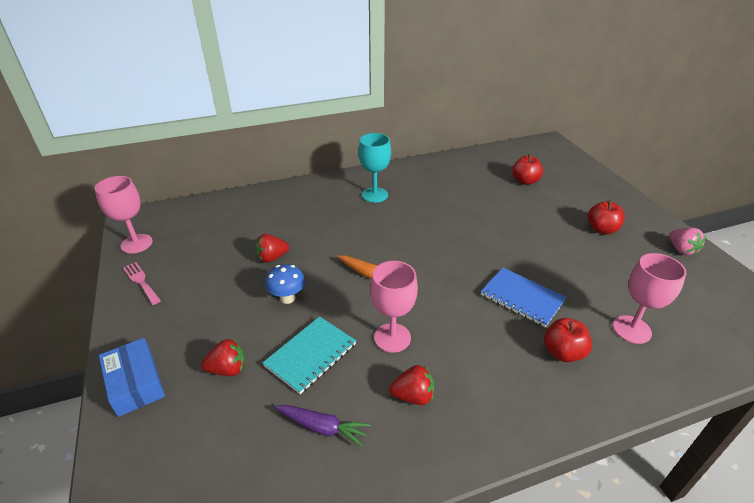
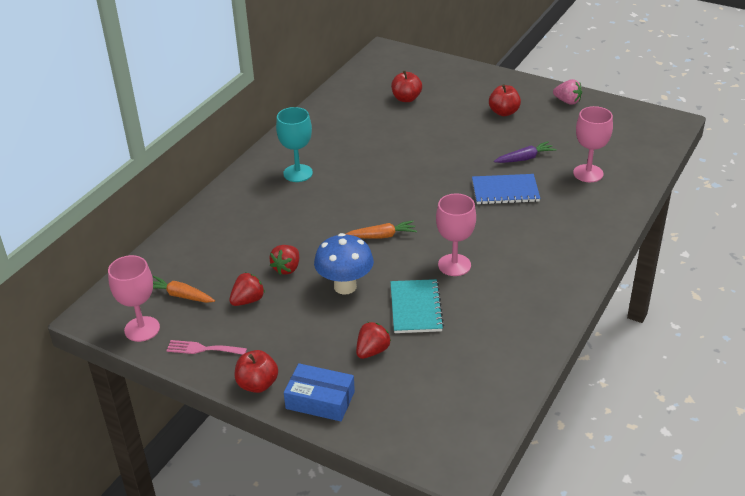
camera: 40 degrees left, 0 degrees up
(188, 235) = (180, 295): none -> orange carrot
(287, 298) = (345, 286): blue mushroom -> blue mushroom, size x1.52
(323, 427) = (479, 337): purple carrot -> purple carrot (525, 158)
(413, 396) = (509, 288): red strawberry -> red strawberry (248, 300)
(563, 352) = (564, 210): red apple -> red apple (257, 384)

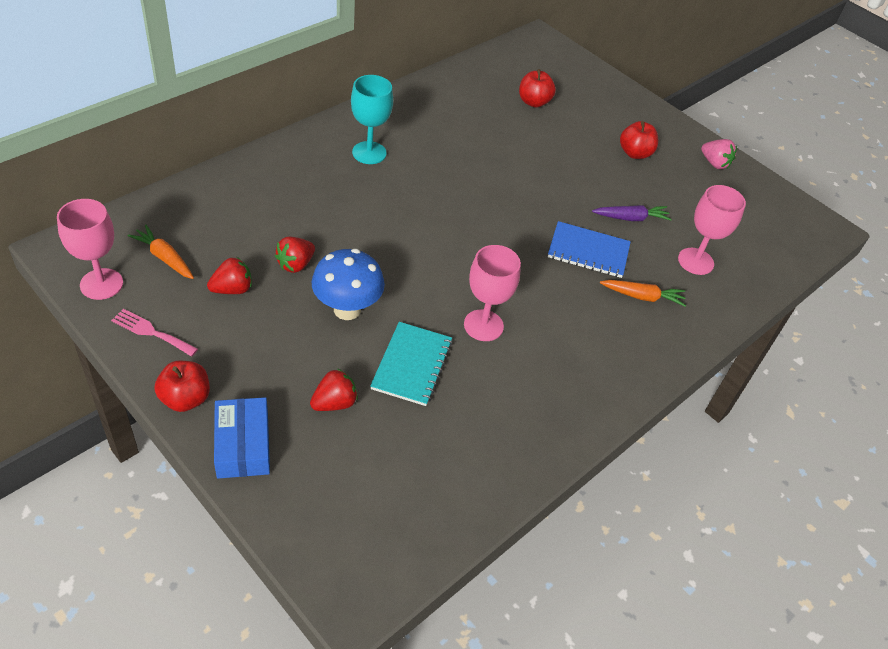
camera: 10 degrees right, 10 degrees up
(320, 400) = (243, 445): blue box -> blue box turned 45 degrees clockwise
(382, 236) = (421, 260): orange carrot -> orange carrot (642, 296)

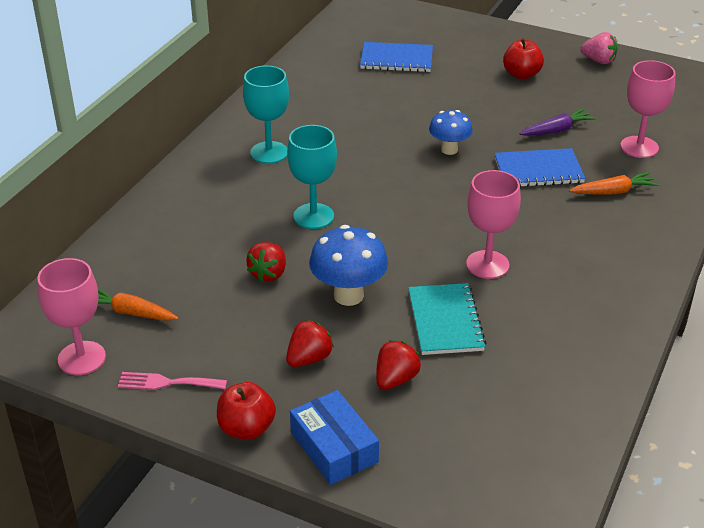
camera: 15 degrees left, 10 degrees down
(232, 289) = (221, 317): red strawberry -> red strawberry (309, 358)
(367, 225) = (313, 216): none -> turquoise goblet
(523, 204) = (449, 150): none -> blue mushroom
(534, 102) = (396, 59): red apple -> blue notebook

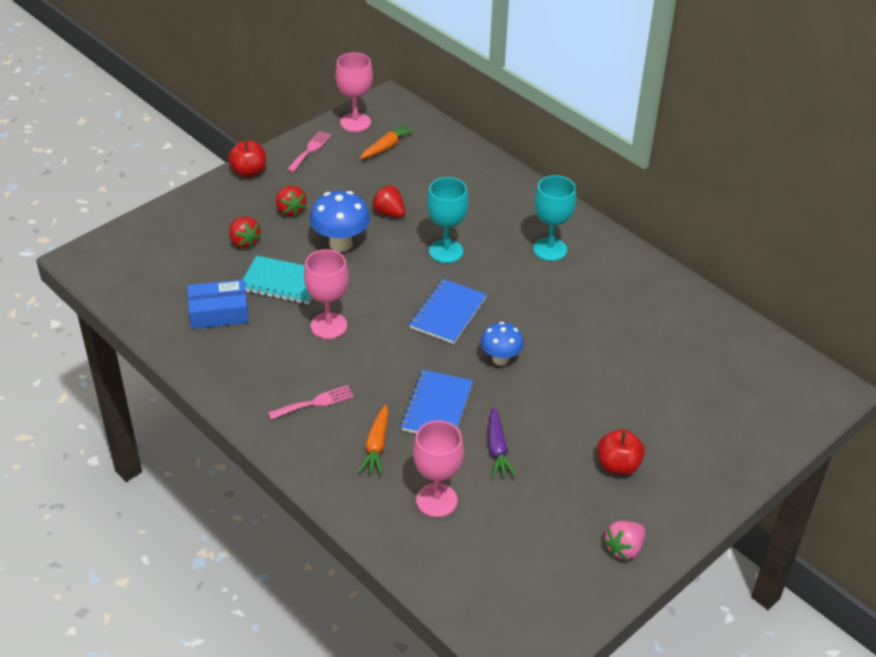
camera: 110 degrees right, 5 degrees up
(334, 447) = (208, 201): blue box -> blue box (219, 312)
(396, 59) = (686, 377): blue notebook -> blue notebook (448, 313)
(597, 242) = (315, 403): none -> pink fork

